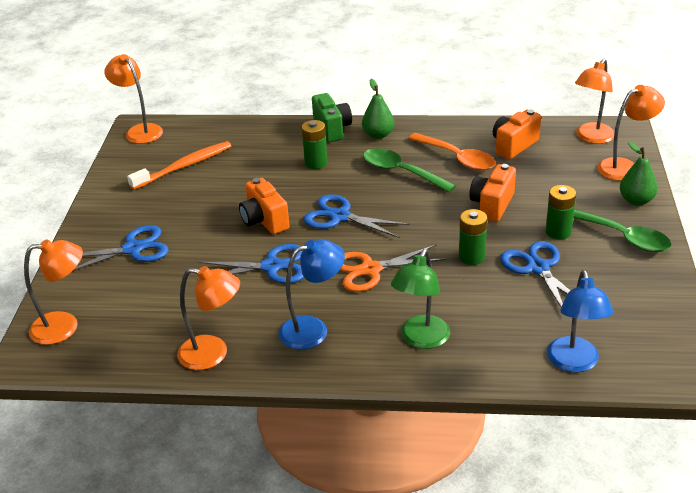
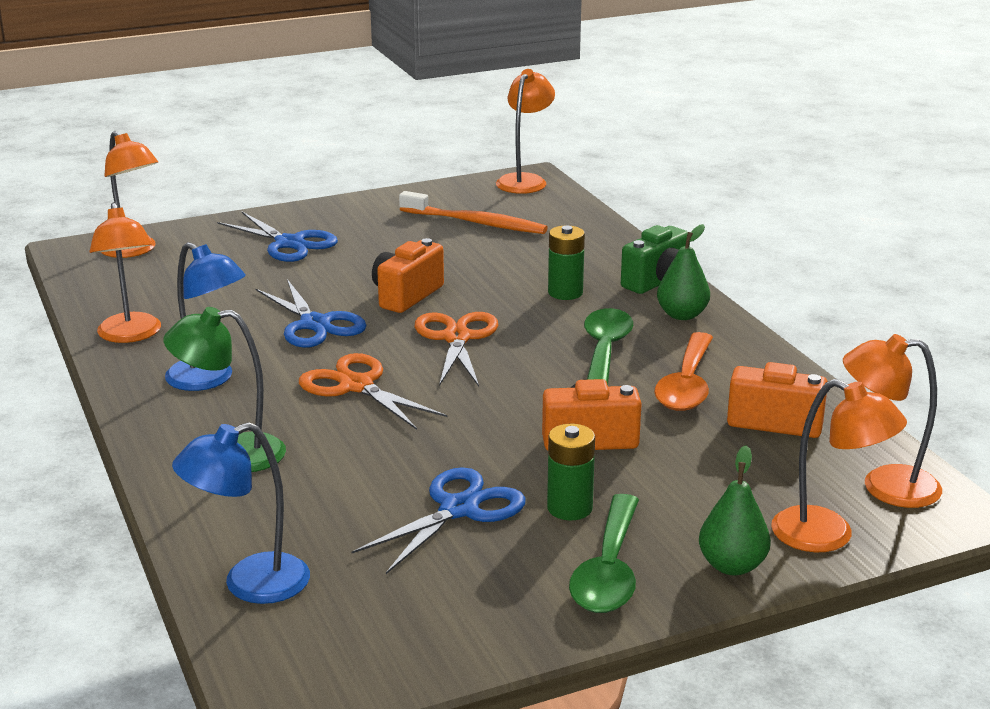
camera: 60 degrees right, 10 degrees down
(340, 217) = (456, 338): blue scissors -> orange scissors
(471, 257) = (443, 450): green battery -> none

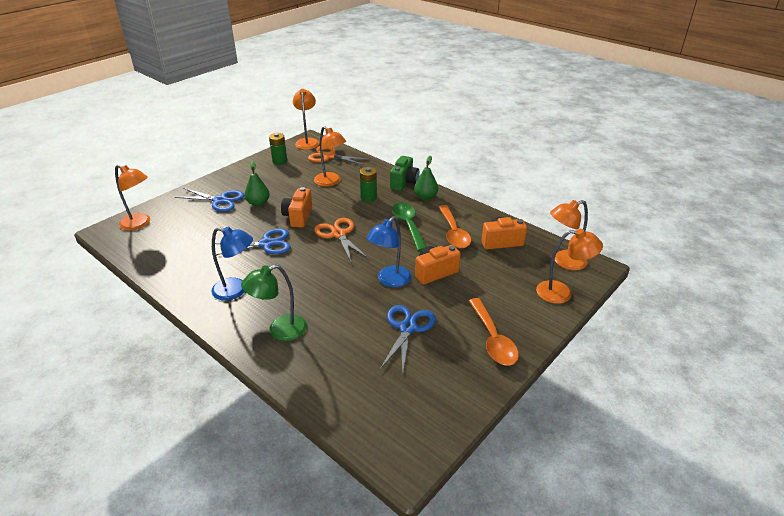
camera: 25 degrees left, 10 degrees up
(131, 335) = (175, 275): orange lamp -> orange lamp (331, 182)
(250, 584) = (343, 404): blue lamp -> blue lamp (390, 281)
(315, 324) = (266, 244): blue scissors -> blue scissors turned 45 degrees counterclockwise
(356, 386) = (311, 273): orange scissors -> orange scissors (329, 156)
(476, 223) = (301, 169): orange toothbrush -> none
(569, 508) = (453, 312): green battery -> green battery (280, 161)
(608, 570) = (492, 339): green spoon -> orange spoon
(732, 566) = (538, 320): green pear -> green pear (258, 203)

